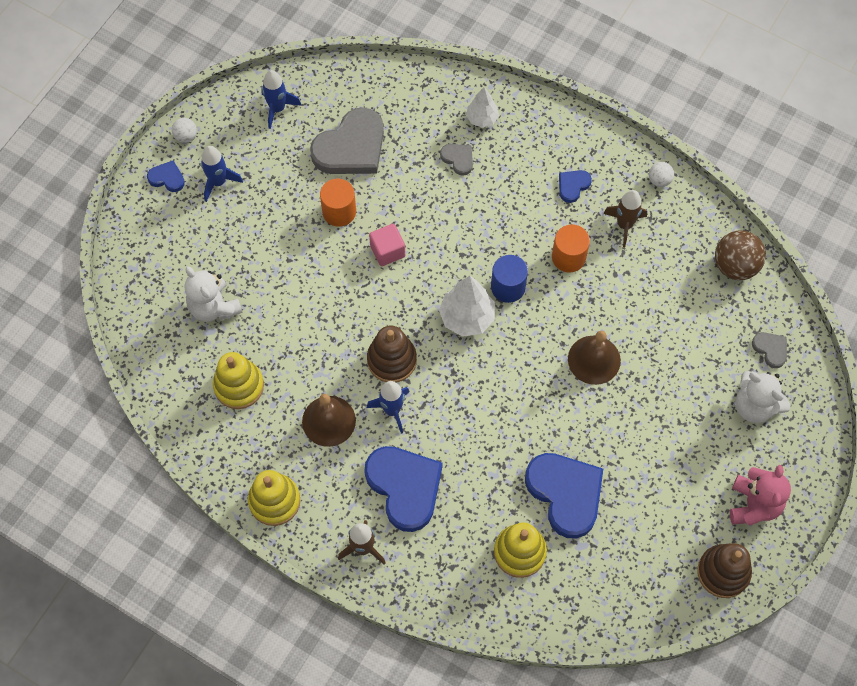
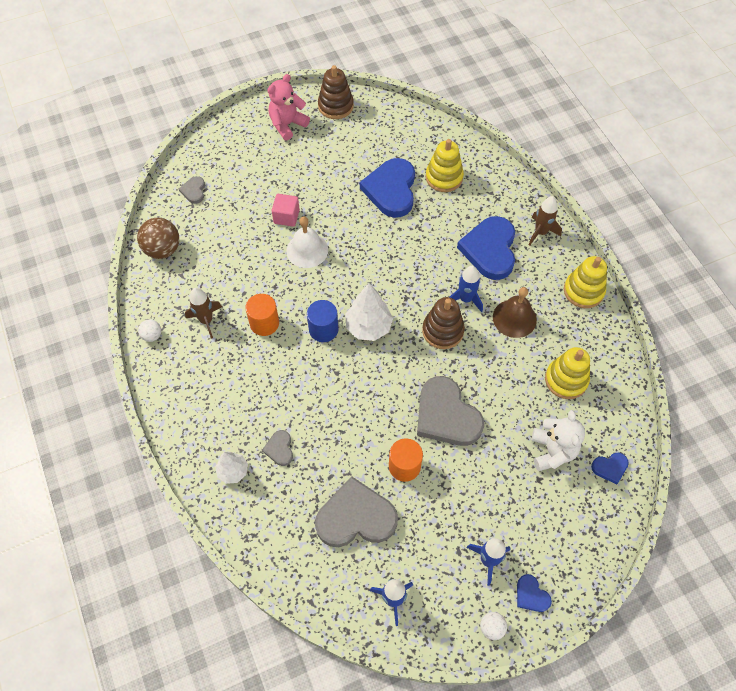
camera: 145 degrees left, 5 degrees down
(332, 279) = (446, 415): none -> grey heart
(387, 251) = (389, 410): pink cube -> pink cube (286, 217)
(573, 186) = (215, 371): blue heart -> blue heart (610, 468)
(594, 359) = (307, 250): brown bell -> white bell
(755, 406) = (235, 168): white teddy bear -> none

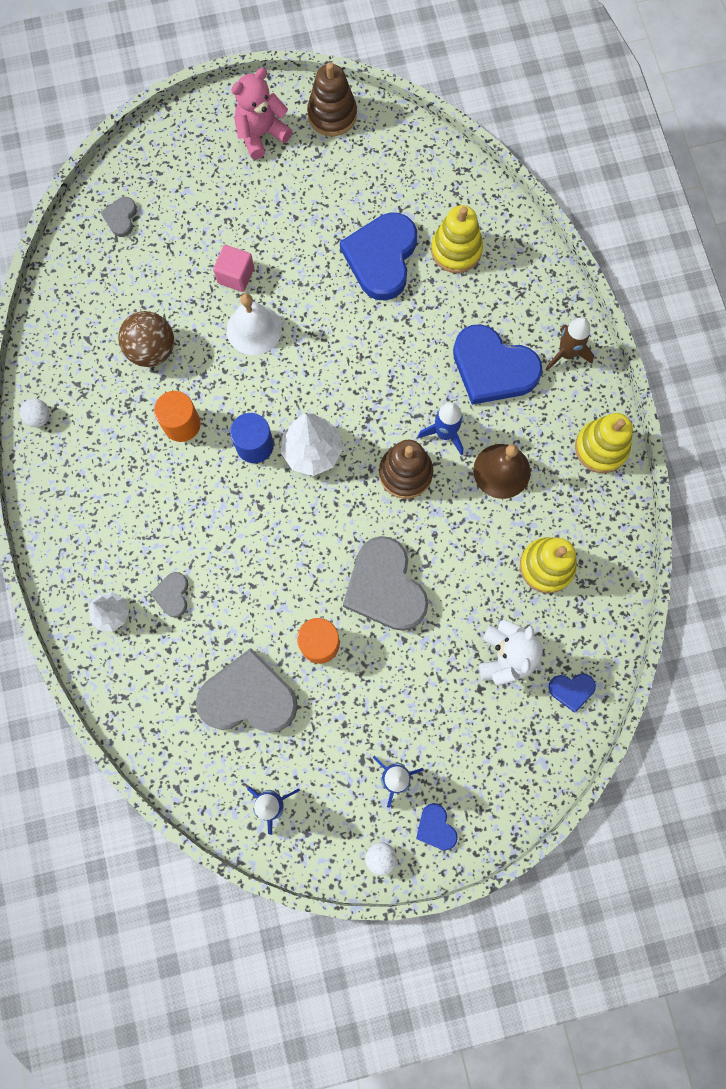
camera: 10 degrees right, 15 degrees up
(163, 249) = (68, 298): brown ball -> brown ball (152, 350)
(206, 320) = (109, 408): brown rocket -> none
(490, 250) = (493, 368): blue heart -> blue heart turned 75 degrees counterclockwise

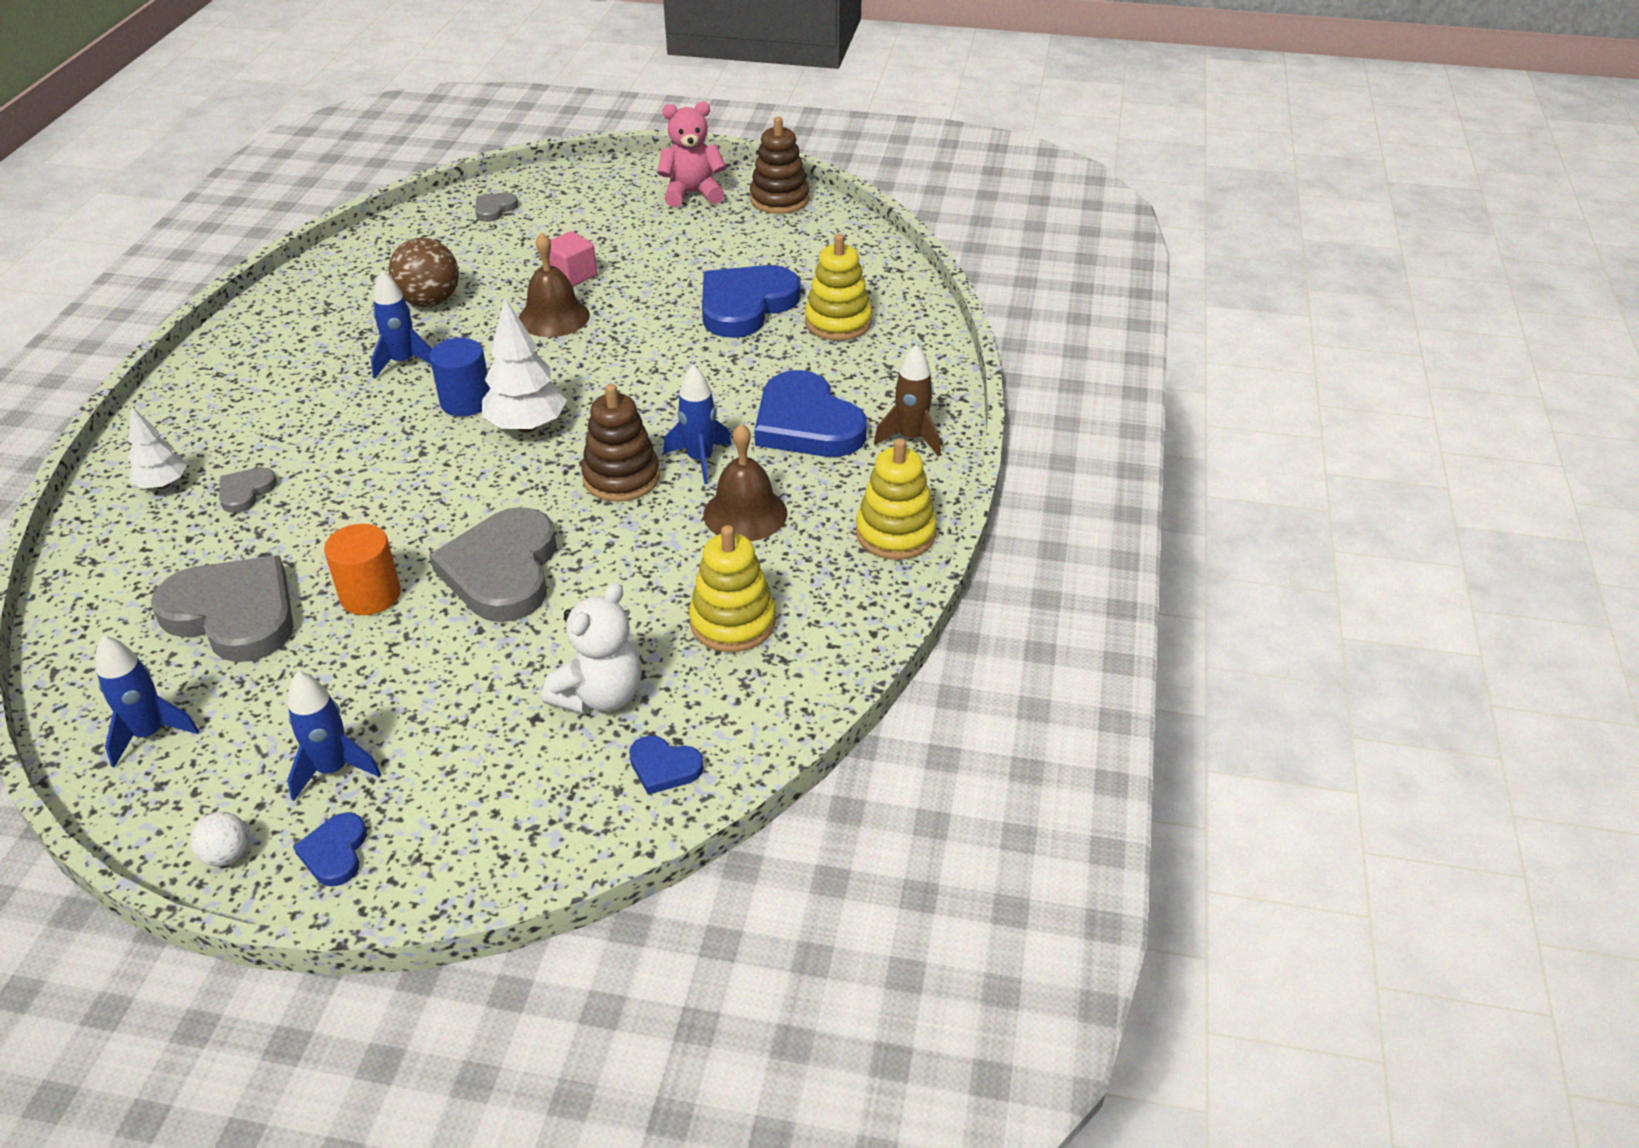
camera: 25 degrees right, 35 degrees down
(39, 417) = (262, 314): white ball -> none
(182, 424) = (403, 362): orange cylinder -> blue rocket
(254, 329) = (554, 317): white bell -> brown bell

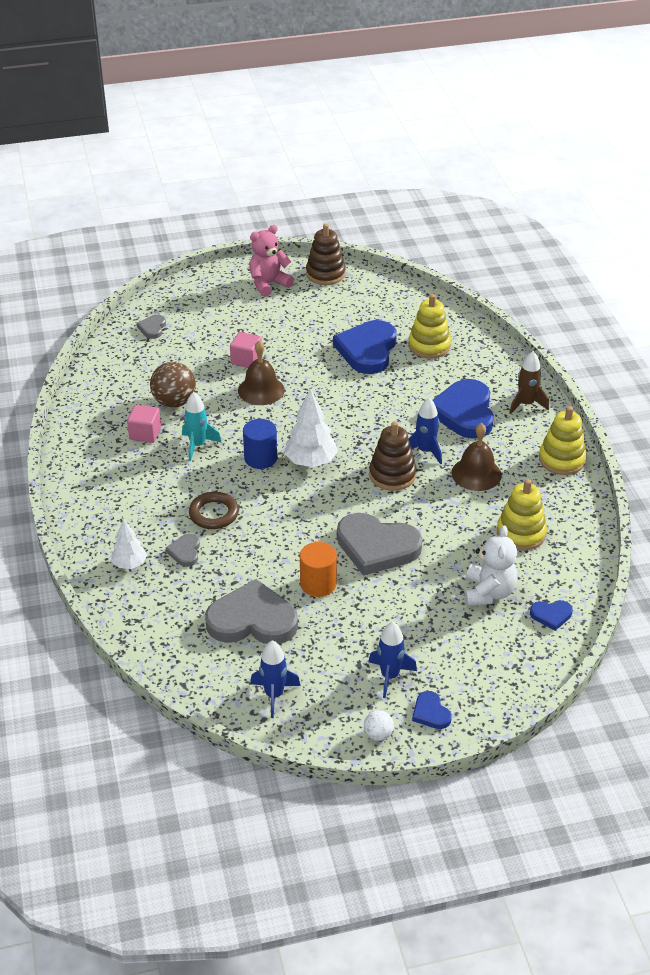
camera: 25 degrees left, 0 degrees up
(333, 454) = (214, 514): none -> brown ring
(355, 329) = (145, 433): none -> pink cube
(403, 362) = (198, 445): blue rocket -> turquoise rocket
(502, 570) = (377, 547): grey heart -> grey heart turned 45 degrees counterclockwise
(806, 424) = (464, 412): blue heart -> blue heart turned 60 degrees clockwise

